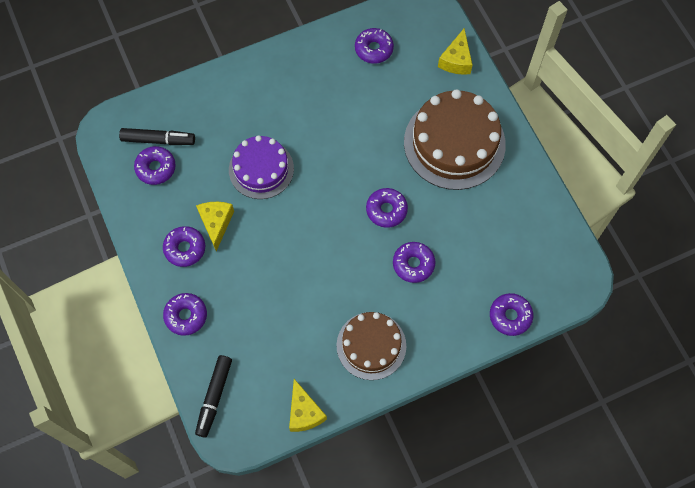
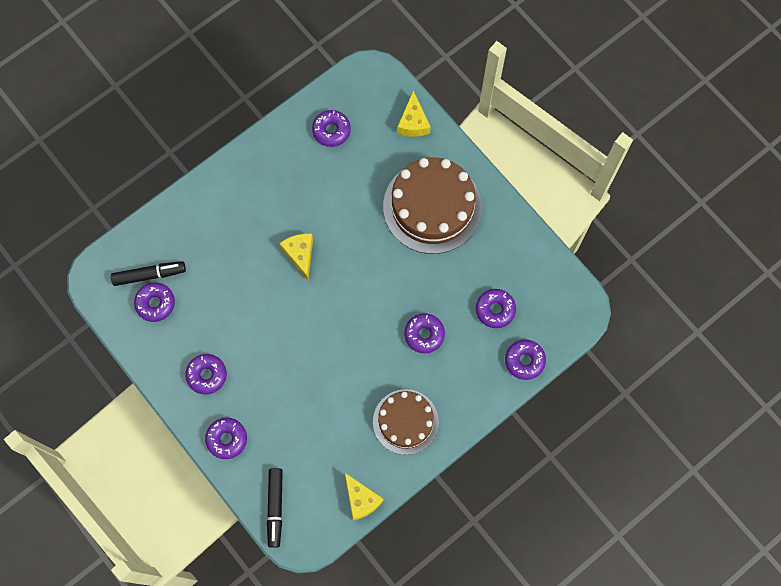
camera: 15 degrees left, 5 degrees up
(216, 223) = (229, 343): yellow cheese -> yellow cheese (300, 254)
(261, 169) = (256, 279): purple cake -> none
(386, 210) = (385, 289): purple donut -> purple donut (495, 310)

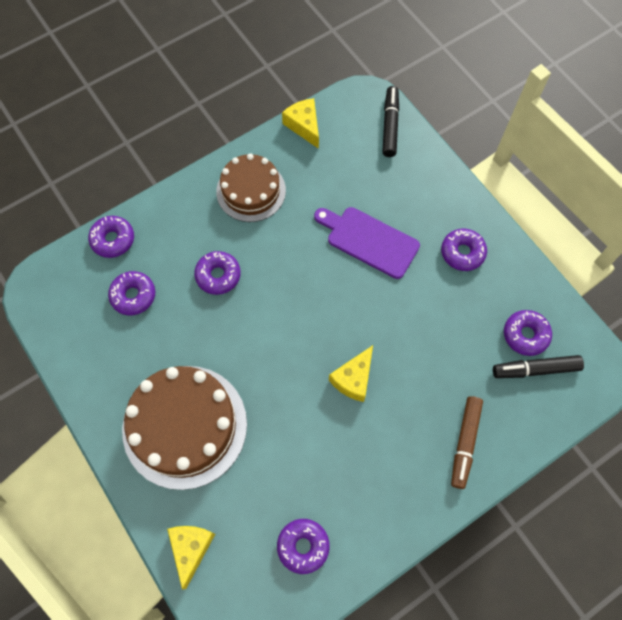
camera: 175 degrees left, 5 degrees down
(210, 212) = (465, 443): none -> brown marker
(227, 439) = (439, 189): purple donut -> none
(292, 379) = (369, 241): none -> purple cutting board
(300, 254) = (353, 379): yellow cheese -> yellow cheese turned 45 degrees clockwise

